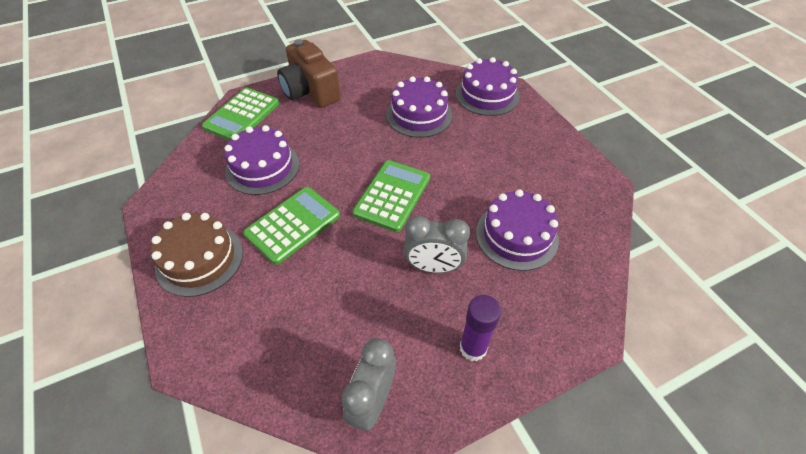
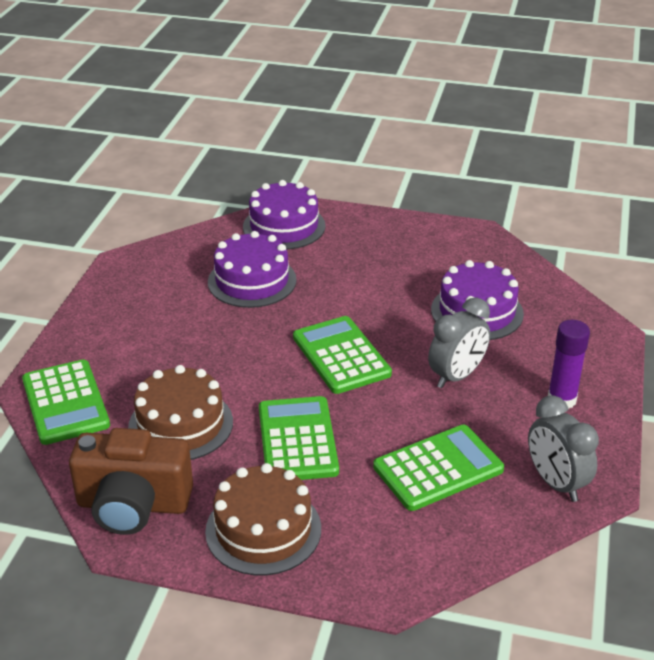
camera: 50 degrees left, 15 degrees down
(262, 167) = (180, 424): purple cake -> brown cake
(310, 91) = (102, 333): brown camera -> brown camera (133, 505)
(327, 315) = (438, 468): none -> green calculator

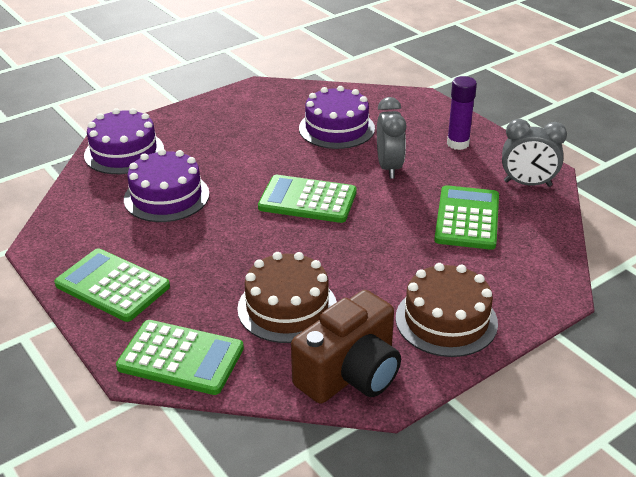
camera: 50 degrees left, 0 degrees up
(297, 440) = (372, 261): green calculator -> green calculator (112, 286)

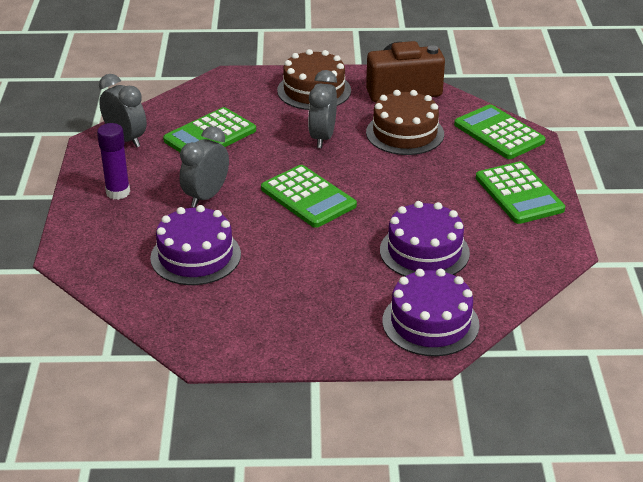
camera: 145 degrees left, 0 degrees up
(364, 263) = (322, 138): none -> grey clock

